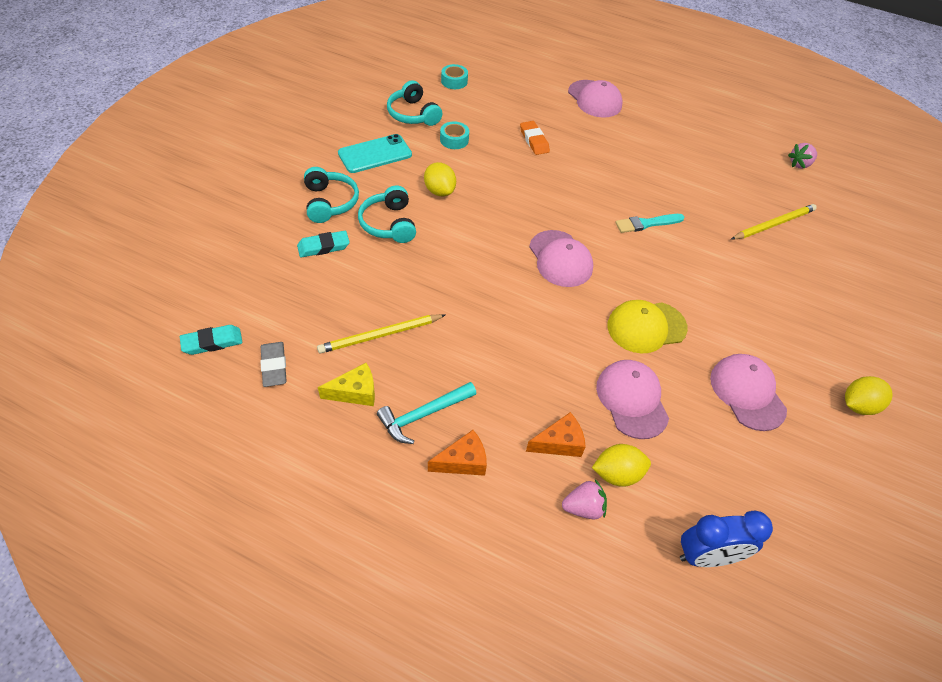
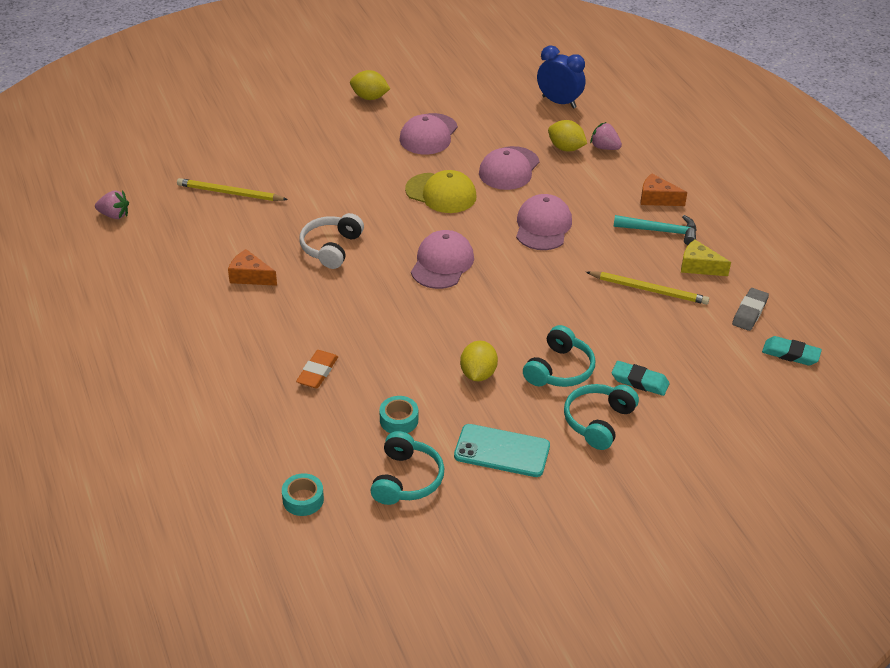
camera: 135 degrees left, 10 degrees down
(559, 443) = (584, 176): orange cheese -> orange cheese (250, 276)
(594, 99) = (182, 381): pink cap -> pink cap (543, 226)
(646, 224) = (331, 248): turquoise brush -> white headphones

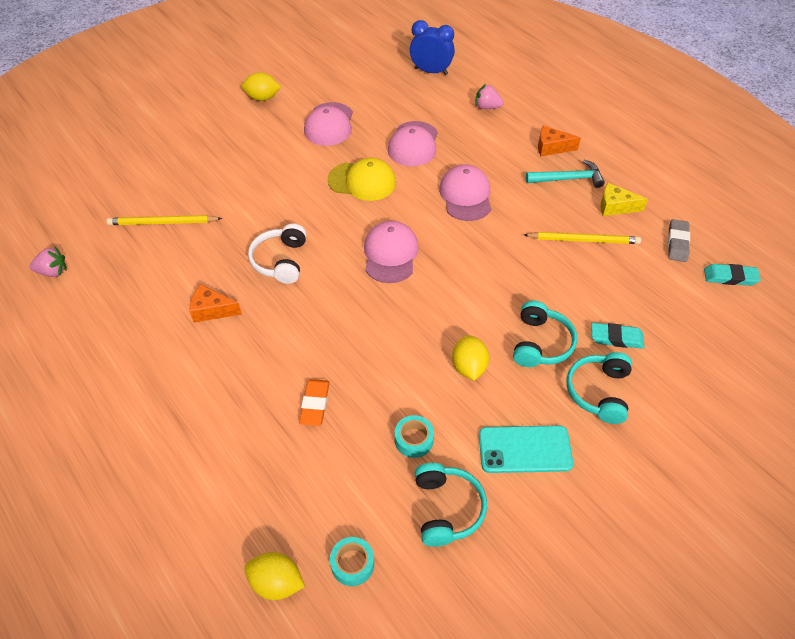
camera: 15 degrees left, 10 degrees up
(566, 148) = (454, 114): yellow lemon -> yellow lemon (276, 582)

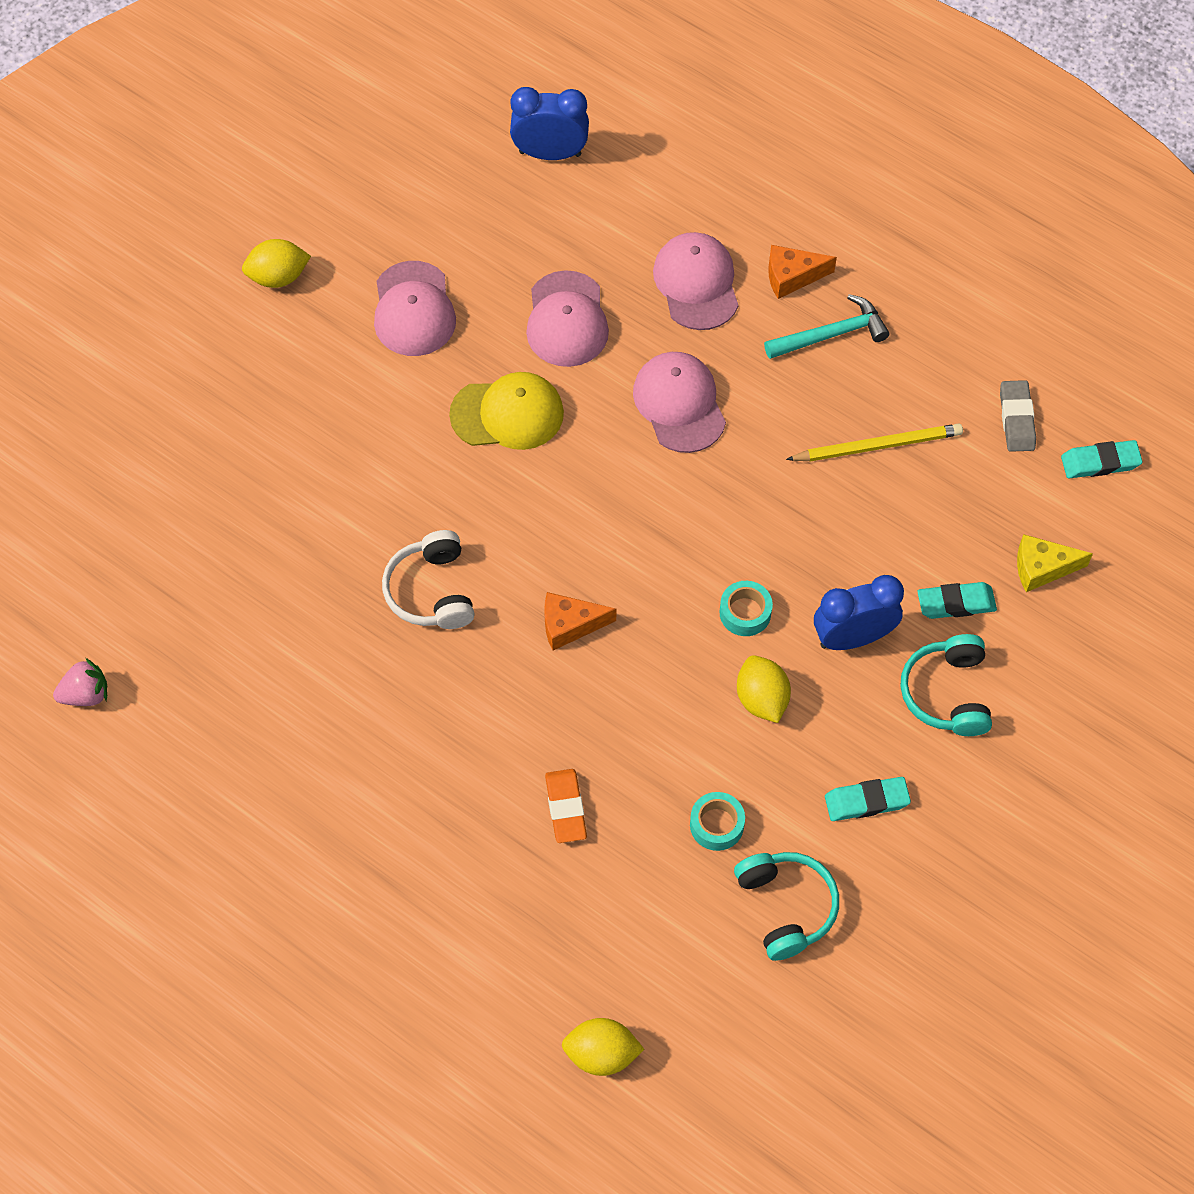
camera: 15 degrees left, 10 degrees up
(163, 223) = (218, 566): yellow pencil -> none
(212, 310) = (361, 700): orange cheese -> orange cheese (570, 625)
(352, 564) = (688, 1007): turquoise tape -> turquoise tape (745, 613)
(390, 254) = (594, 539): pink cap -> pink cap (696, 283)
(487, 107) = (666, 213): pink strawberry -> none
(525, 449) = (866, 801): turquoise phone -> turquoise eraser
(541, 343) = (853, 637): turquoise headphones -> blue clock
(615, 207) = (913, 373): yellow cheese -> yellow cheese (1042, 568)

